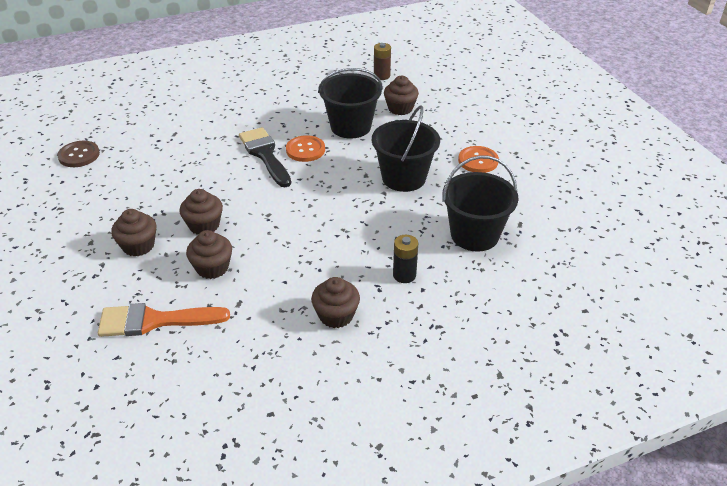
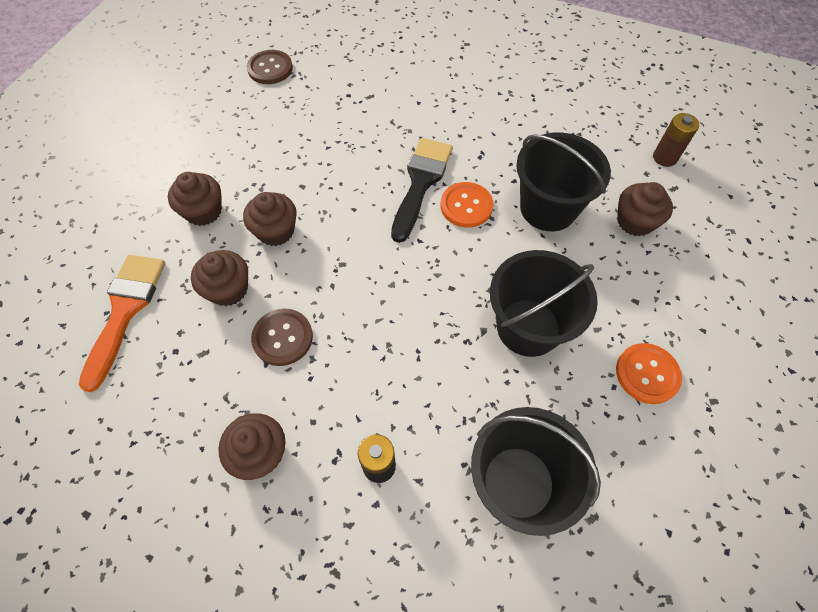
camera: 45 degrees right, 20 degrees up
(154, 321) = (125, 310): orange brush -> orange brush turned 60 degrees clockwise
(279, 265) = (282, 338): none -> brown button

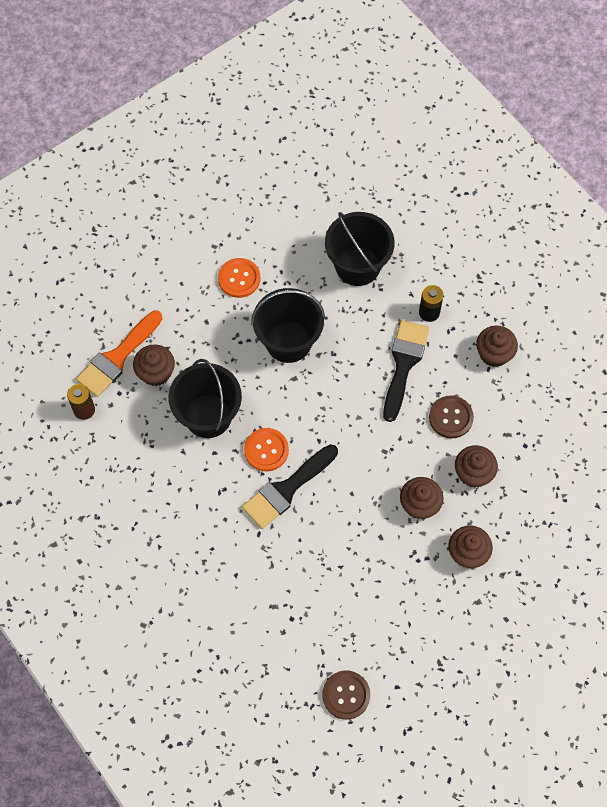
camera: 150 degrees left, 5 degrees up
(125, 310) = (550, 494): orange brush -> orange brush (117, 357)
(374, 374) = (404, 364): none -> black brush

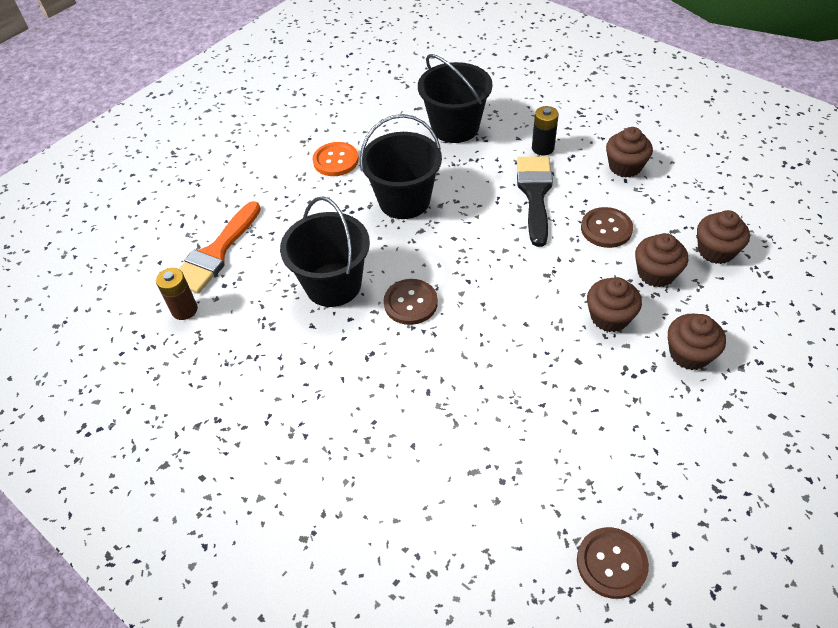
camera: 10 degrees left, 15 degrees down
(156, 372) = (263, 257): brown cupcake -> brown cupcake (716, 251)
(266, 450) = (410, 303): orange button -> brown button
(286, 489) = (447, 336): black brush -> none

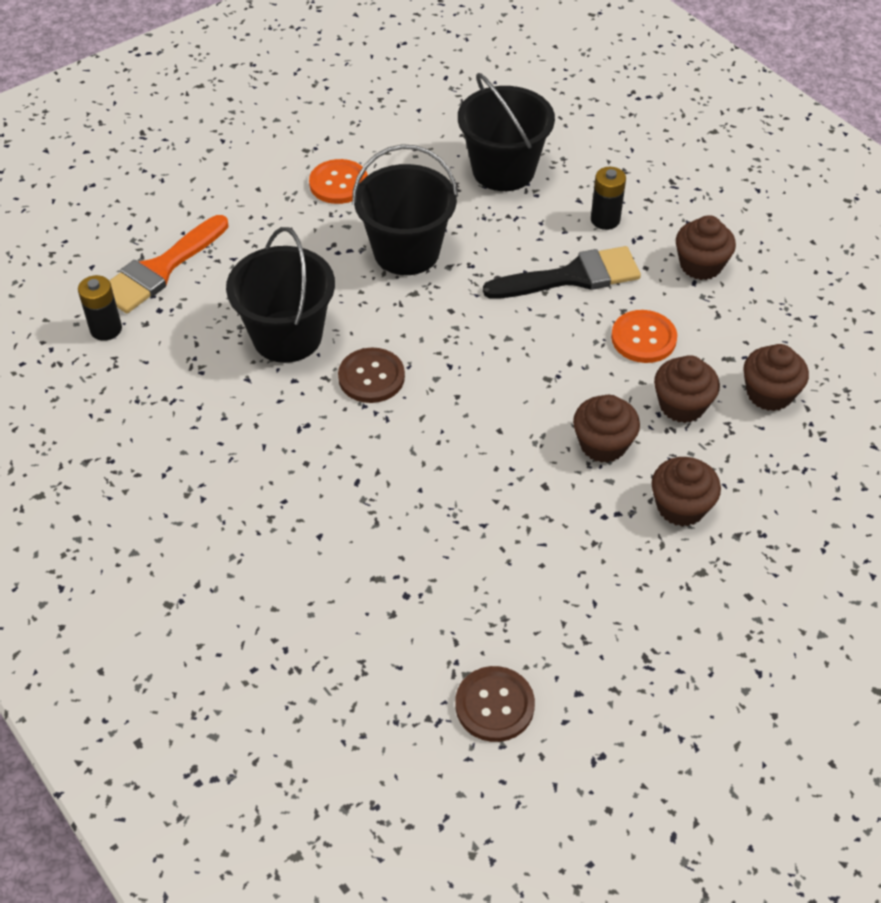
camera: 10 degrees right, 0 degrees up
(184, 310) = (106, 329): brown battery -> black battery
(535, 194) = (572, 277): black brush -> black brush turned 60 degrees clockwise
(606, 229) = (643, 338): brown button -> orange button

